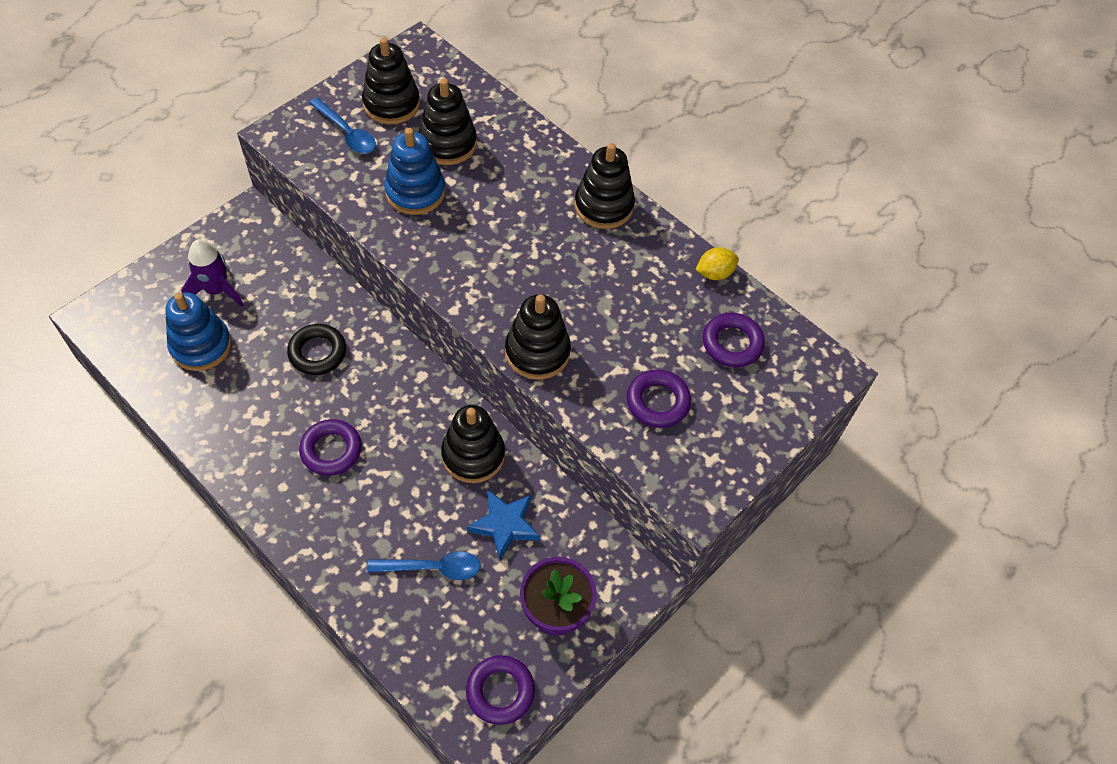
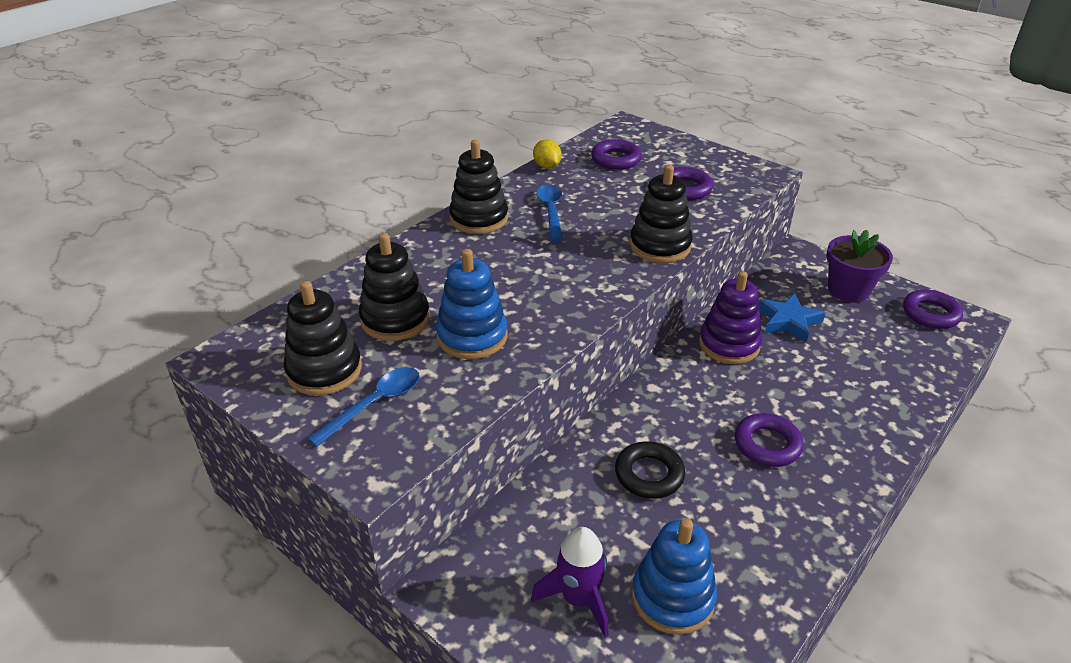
camera: 90 degrees left, 20 degrees down
(432, 568) = (852, 359): blue spoon -> blue spoon (551, 211)
(473, 455) = (729, 344): black stacking toy -> purple stacking toy

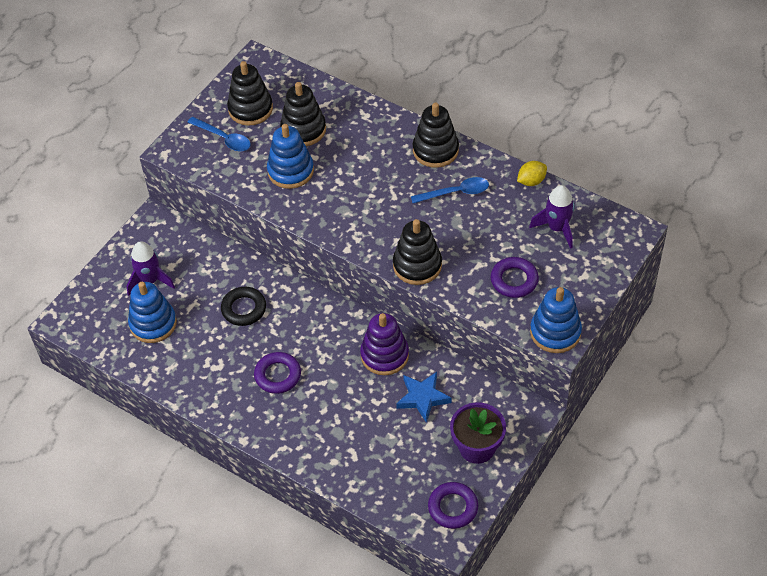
camera: 85 degrees right, 15 degrees up
(616, 159) = (557, 228): purple ring -> purple rocket
(754, 174) = (555, 332): none -> blue stacking toy

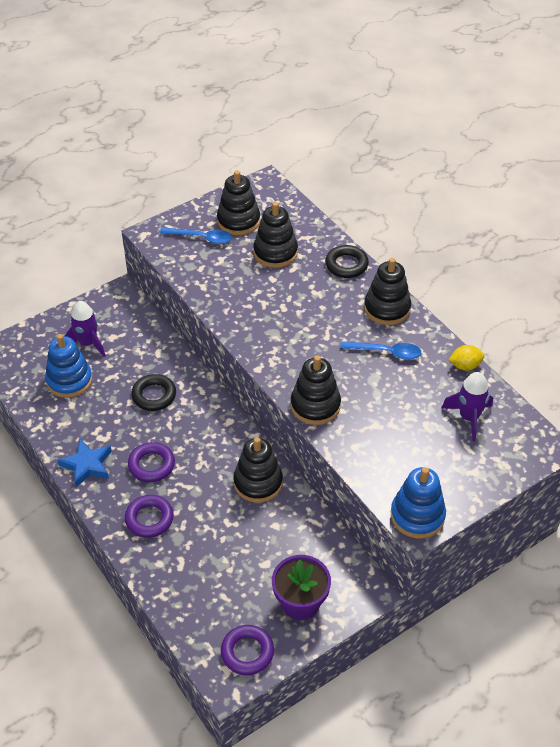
camera: 20 degrees right, 5 degrees down
(223, 138) = (201, 238): blue spoon -> blue spoon turned 45 degrees counterclockwise
(290, 171) = (244, 284): blue stacking toy -> none
(377, 120) = (346, 265): none -> black ring
(384, 355) = (258, 482): purple stacking toy -> black stacking toy
(422, 398) = (273, 535): blue star -> blue star (87, 465)
(514, 280) = (401, 451): purple ring -> purple ring (149, 519)

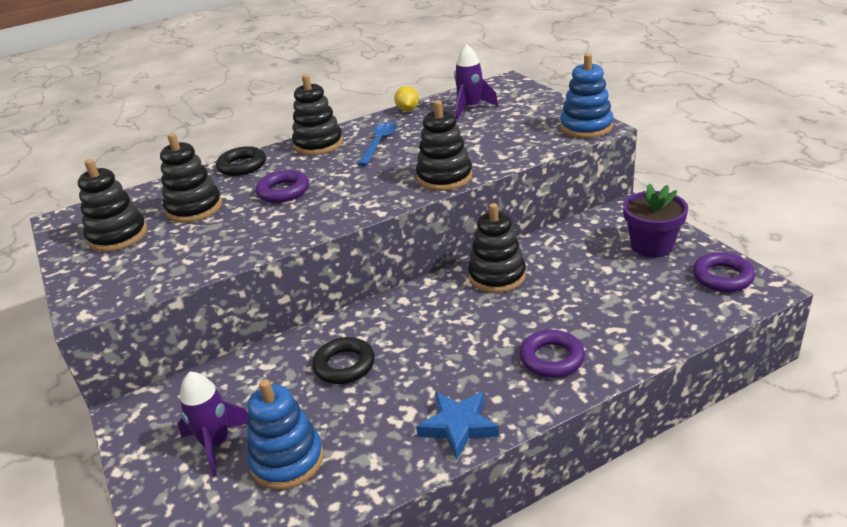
camera: 80 degrees left, 15 degrees down
(151, 465) = (464, 361): purple ring -> purple ring (283, 191)
(201, 238) = (129, 263): blue spoon -> none

